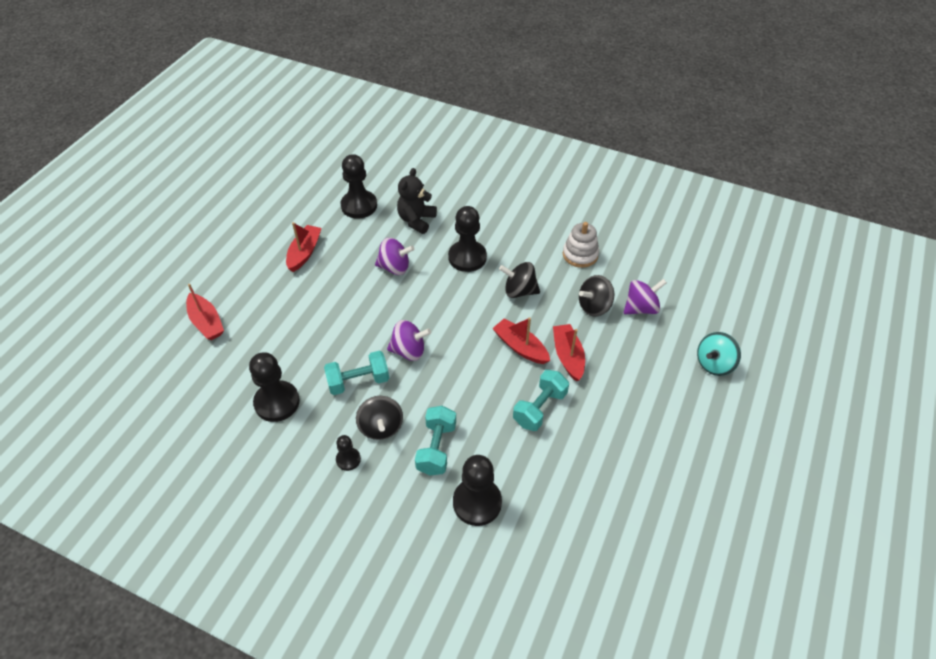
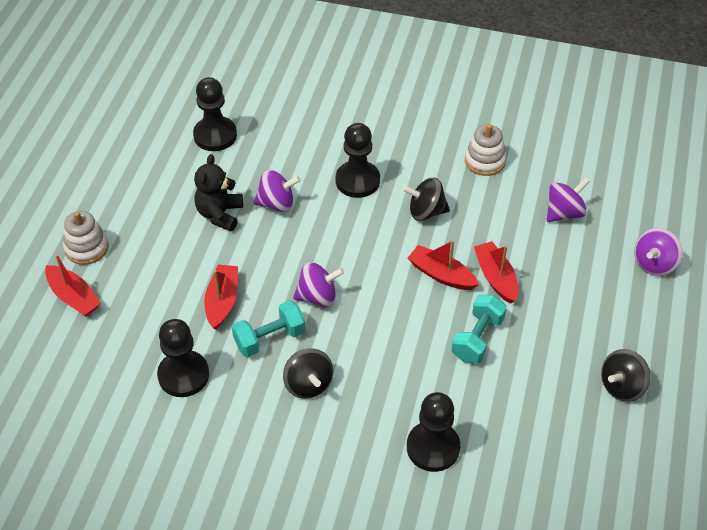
camera: 10 degrees left, 0 degrees up
(229, 283) = (86, 248): none -> white stacking toy
(304, 252) = (166, 200): red boat -> red boat (222, 301)
(348, 459) = (281, 424): black pawn -> none
(416, 220) = (288, 144): black teddy bear -> black teddy bear (220, 214)
(436, 448) = (375, 398): turquoise dumbbell -> none
(594, 306) = (513, 218): black spinning top -> black spinning top (622, 386)
(714, 364) = (654, 263): turquoise spinning top -> purple spinning top

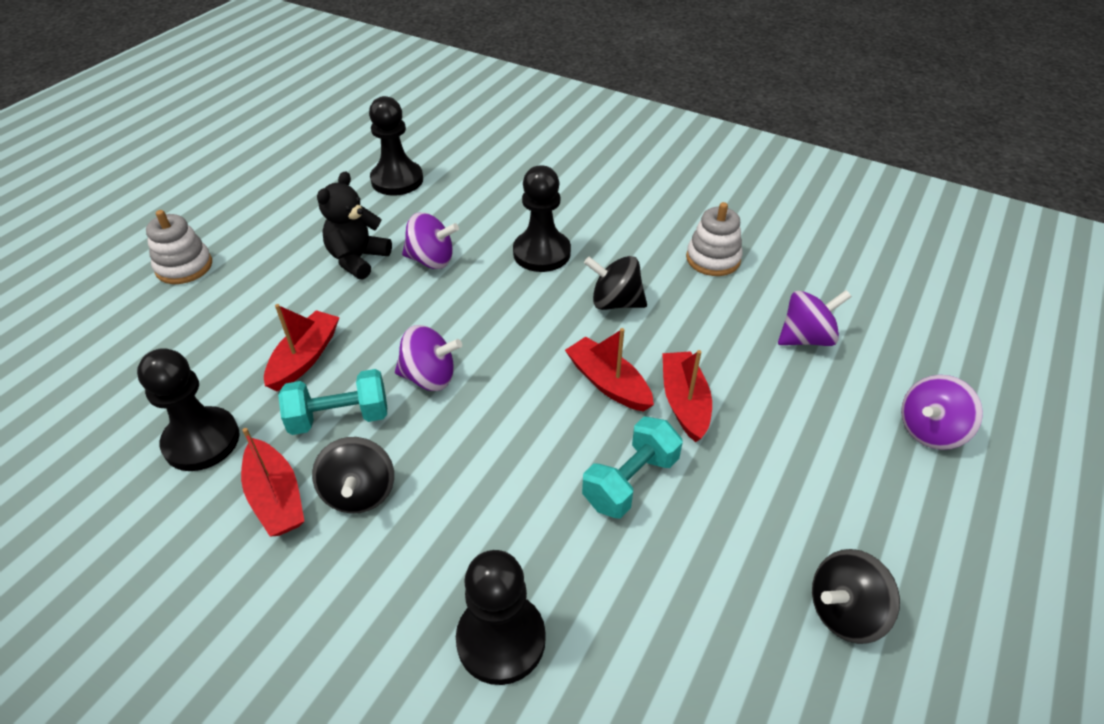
camera: 15 degrees right, 5 degrees down
(74, 297) = (133, 317): red boat -> red boat (276, 498)

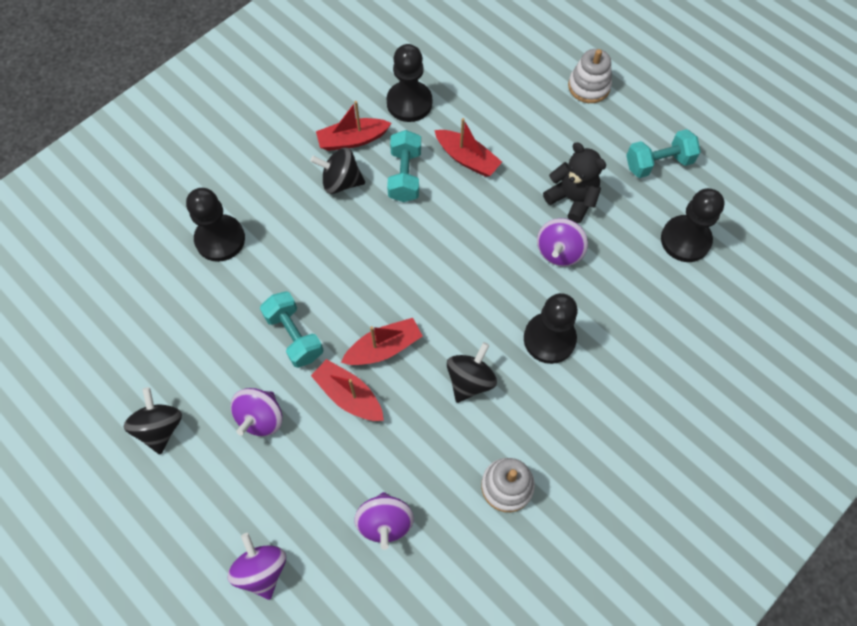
camera: 105 degrees right, 20 degrees up
(301, 205) = (658, 163): none -> turquoise dumbbell
(429, 377) = (425, 232): purple spinning top -> purple spinning top (261, 418)
(684, 402) = (349, 395): red boat -> red boat turned 150 degrees counterclockwise

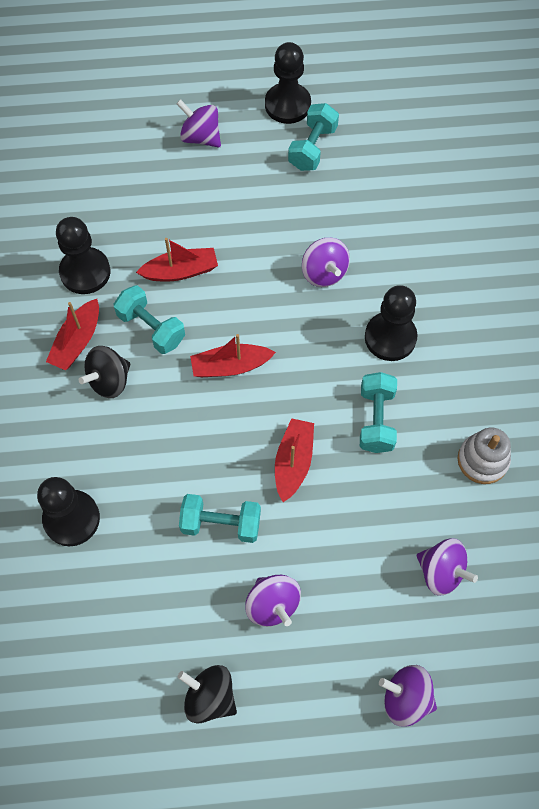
camera: 50 degrees left, 0 degrees up
(349, 395) = (312, 520): red boat -> red boat (230, 366)
(470, 380) = (376, 420): black spinning top -> turquoise dumbbell
(572, 199) = (288, 228): black teddy bear -> none
(589, 86) = (200, 137): white stacking toy -> purple spinning top
(685, 240) = (391, 184): black pawn -> black pawn (287, 105)

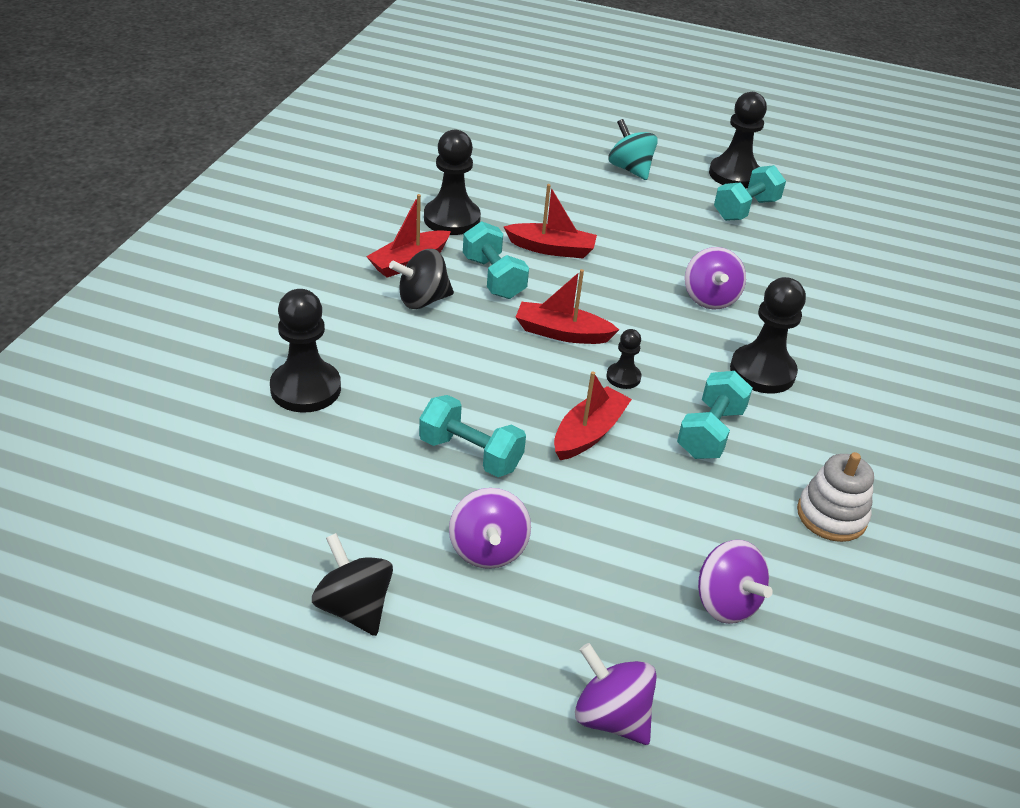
camera: 20 degrees right, 25 degrees down
(200, 137) = (630, 169): purple spinning top -> turquoise spinning top
(294, 392) = (623, 377): none -> black pawn

